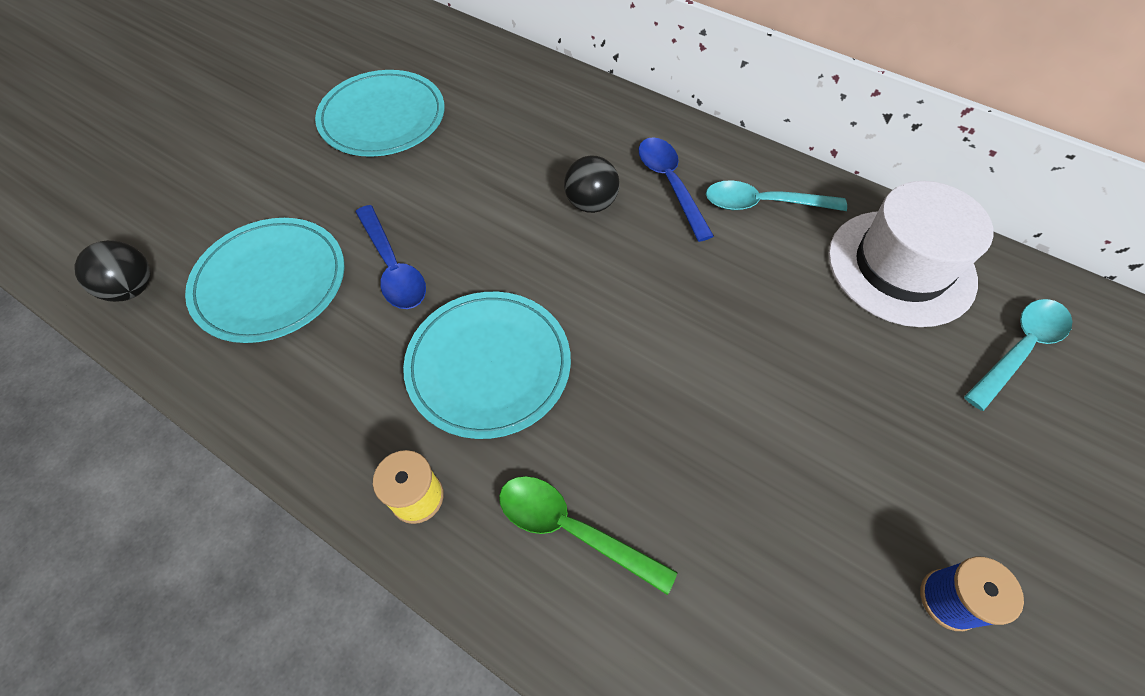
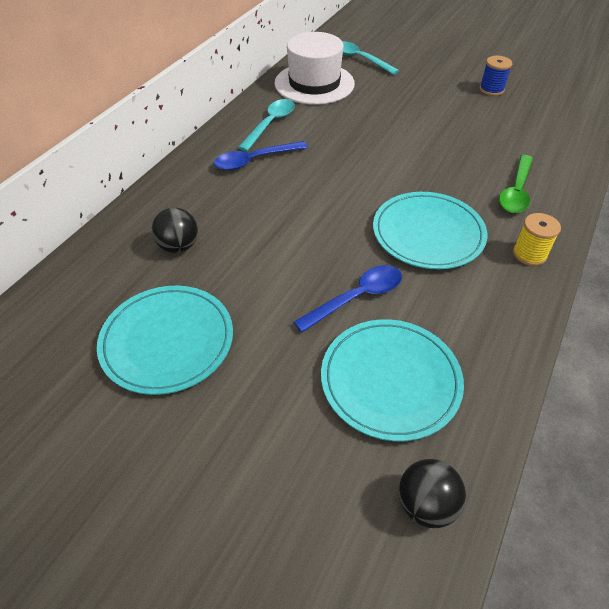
camera: 95 degrees left, 10 degrees down
(590, 203) = (276, 196): black ball -> black ball (178, 246)
(763, 204) = (270, 124): turquoise spoon -> turquoise spoon turned 150 degrees counterclockwise

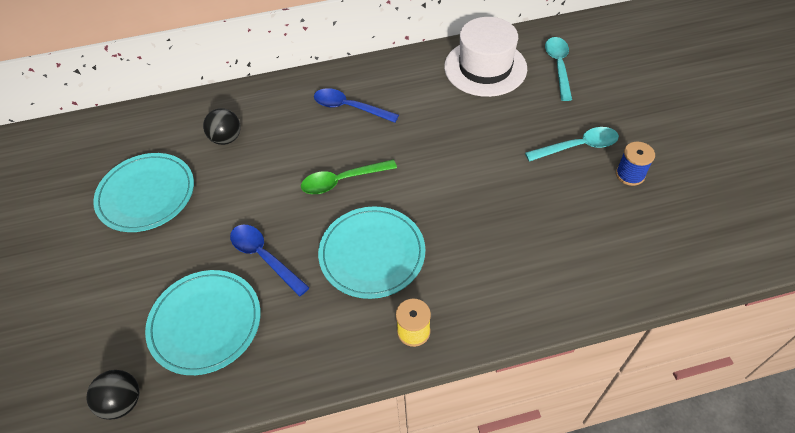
camera: 50 degrees right, 5 degrees up
(270, 124) = (401, 84): turquoise spoon -> turquoise spoon (578, 146)
(356, 297) = (264, 257): blue spoon -> blue spoon turned 150 degrees counterclockwise
(516, 191) = (489, 278): green spoon -> green spoon (342, 181)

